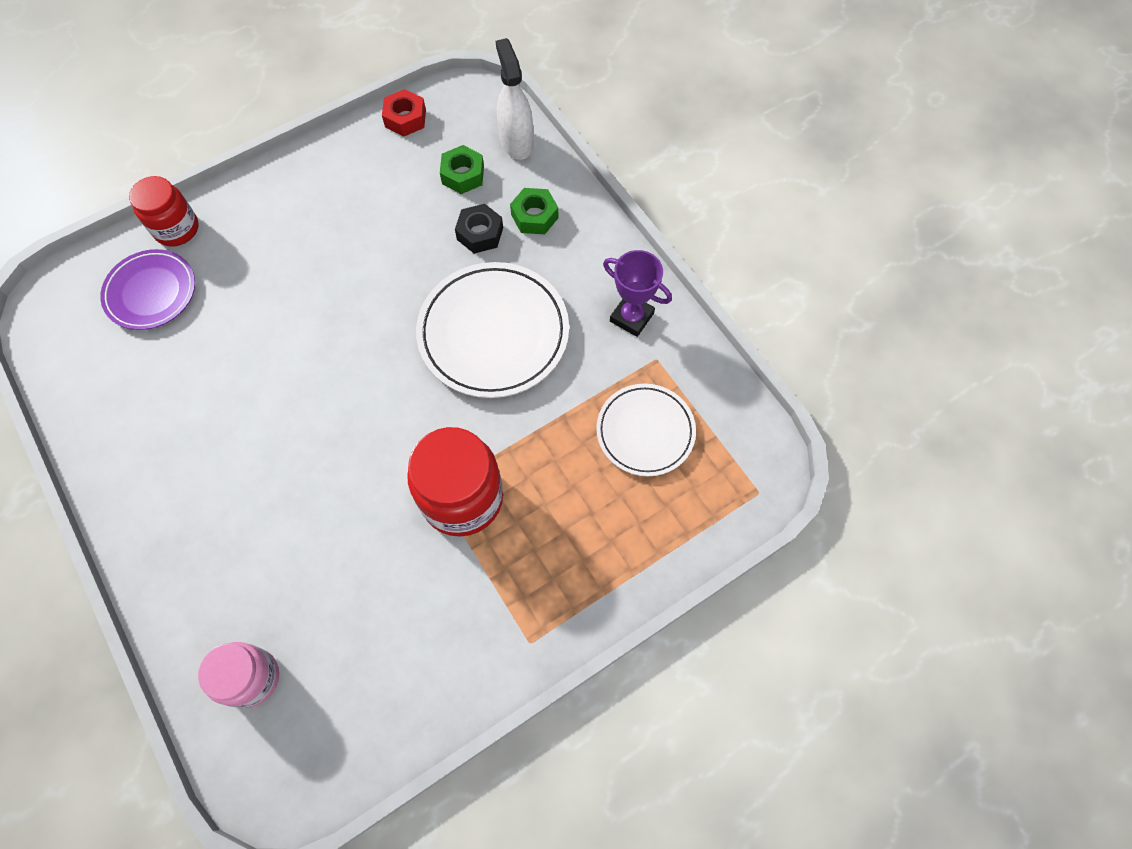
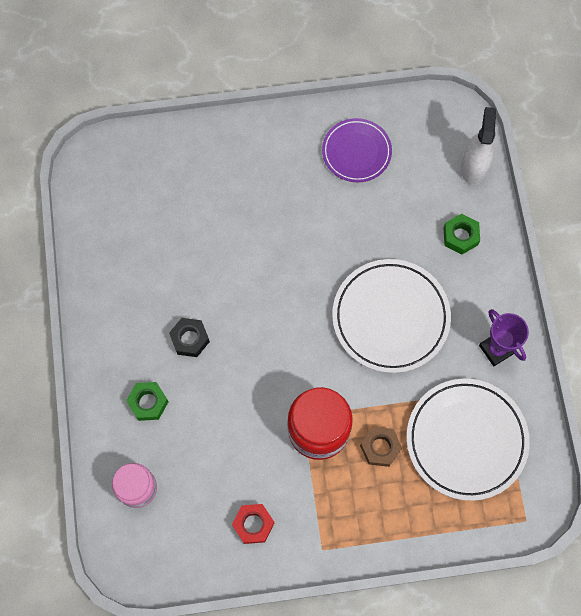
camera: 25 degrees right, 5 degrees up
(151, 292) = (163, 180): purple plate -> purple plate (356, 152)
(177, 229) = (197, 136): red jar -> none
(405, 118) = (397, 111): red nut -> red nut (253, 524)
(463, 175) = (421, 178): green nut -> green nut (148, 402)
(480, 233) = (413, 233): black nut -> black nut (190, 339)
(547, 485) = (380, 447): none -> brown nut
(645, 431) = (466, 440): white plate -> white plate, size x1.61

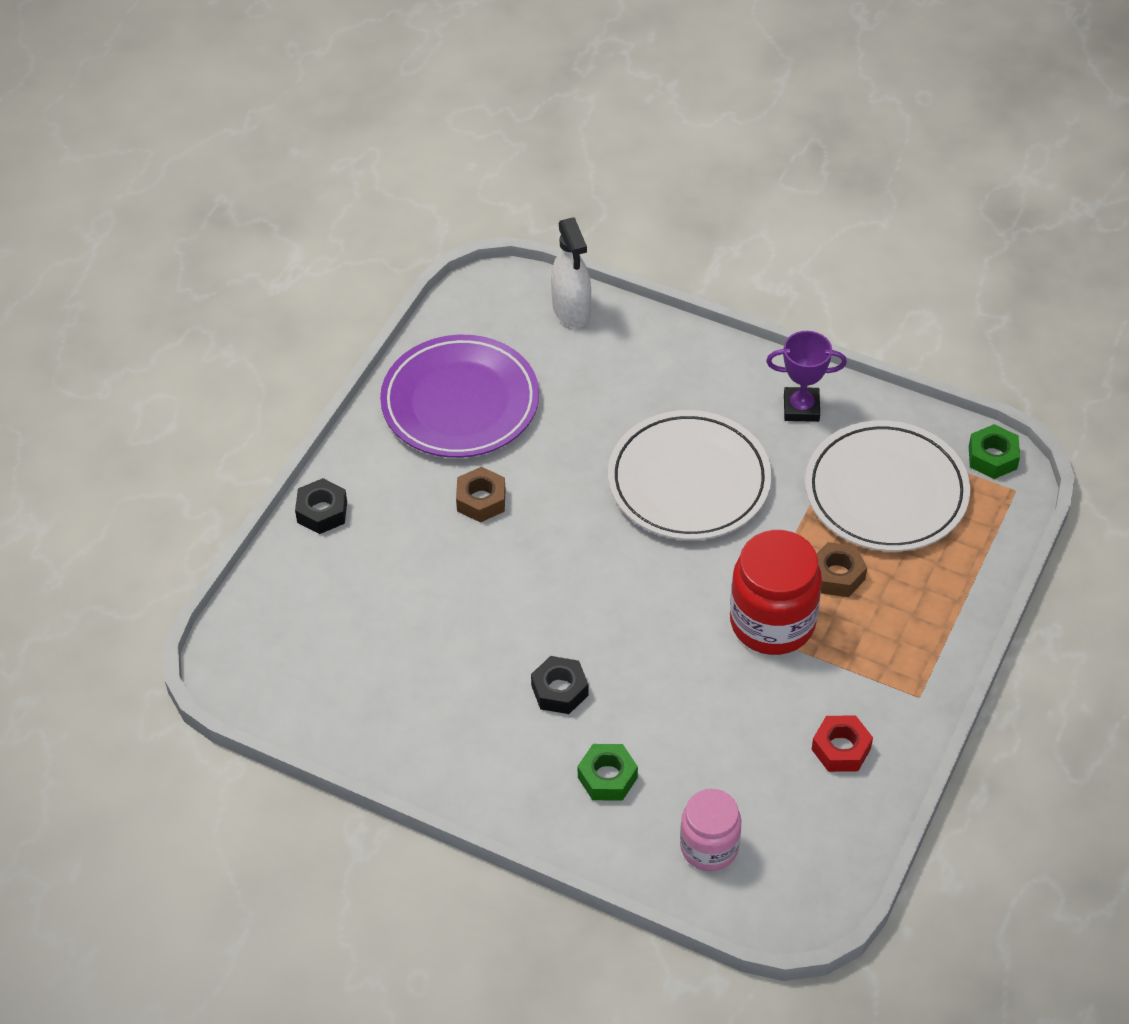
camera: 55 degrees left, 20 degrees down
(226, 132) = (322, 512): none -> black nut
(293, 210) = (481, 500): none -> brown nut
(356, 152) = (460, 402): purple plate -> purple plate, size x1.61
(460, 236) = (643, 366): green nut -> green nut (992, 457)
(473, 167) = (571, 310): white spray bottle -> white spray bottle turned 150 degrees counterclockwise

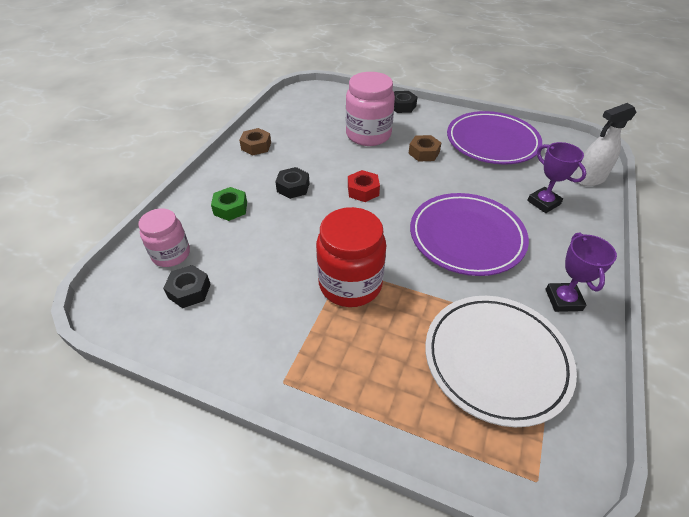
camera: 85 degrees right, 5 degrees down
(415, 574) = (368, 135): none -> pink jar
(621, 378) = (543, 202): none -> purple trophy
(689, 481) = (466, 237): white plate -> purple plate
(781, 812) = (189, 291): none -> black nut
(837, 575) = (400, 324): brown nut -> brown nut (256, 146)
(841, 749) = (237, 326): red nut -> red nut (363, 190)
(992, 457) = (572, 458): green nut -> none

